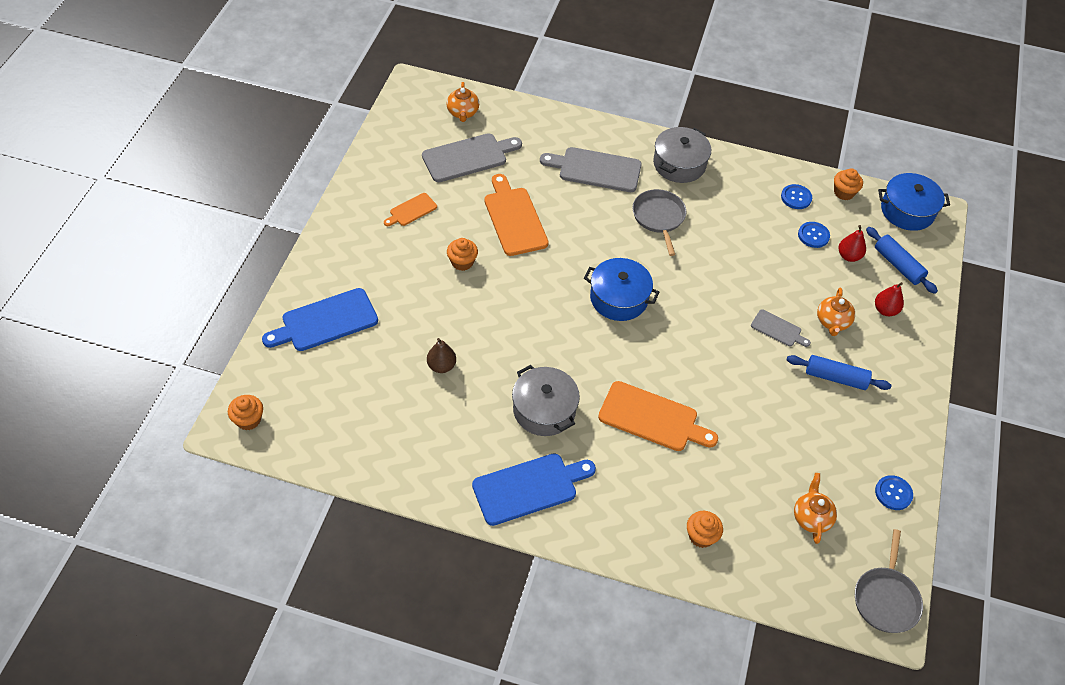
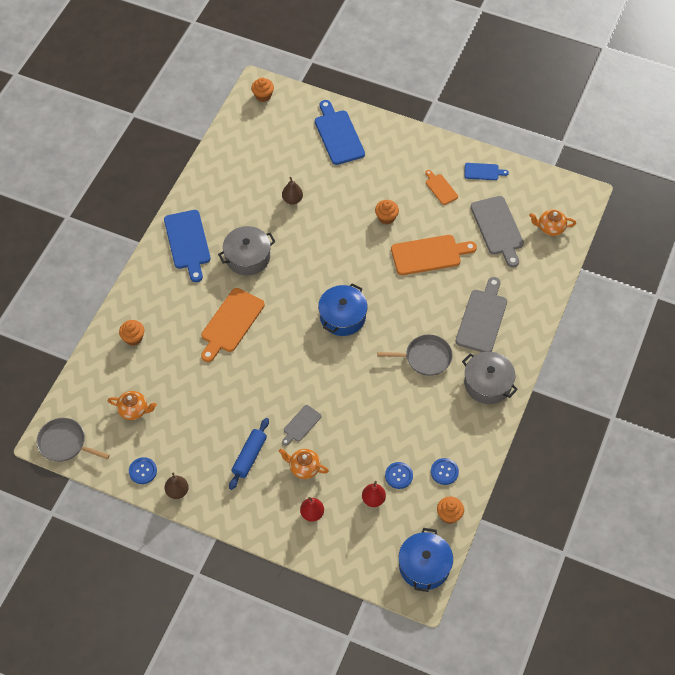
camera: 100 degrees right, 5 degrees up
(383, 171) = (483, 172): none -> blue cutting board
(898, 265) = (360, 538): blue rolling pin -> none
(906, 450) = (177, 491): none -> brown pear

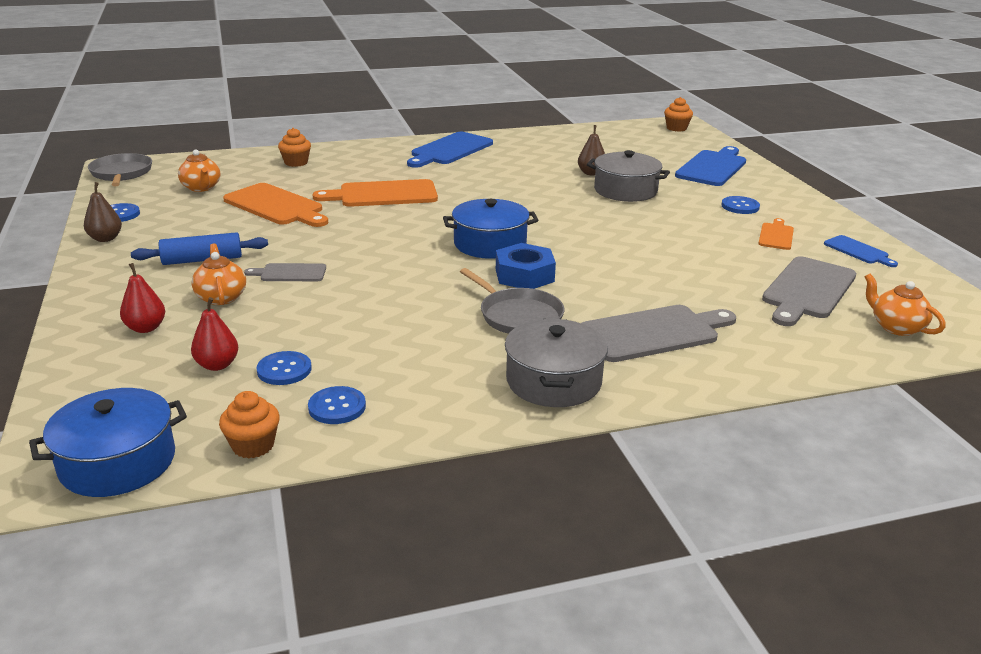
camera: 50 degrees right, 30 degrees down
(247, 257) = (481, 177): grey pot -> grey pot (625, 190)
(386, 217) = (670, 221): orange cupcake -> none
(389, 326) = (524, 275): none -> blue nut
(397, 171) = (740, 206): none -> blue button
(429, 255) = (674, 262): orange cutting board -> orange cutting board (276, 206)

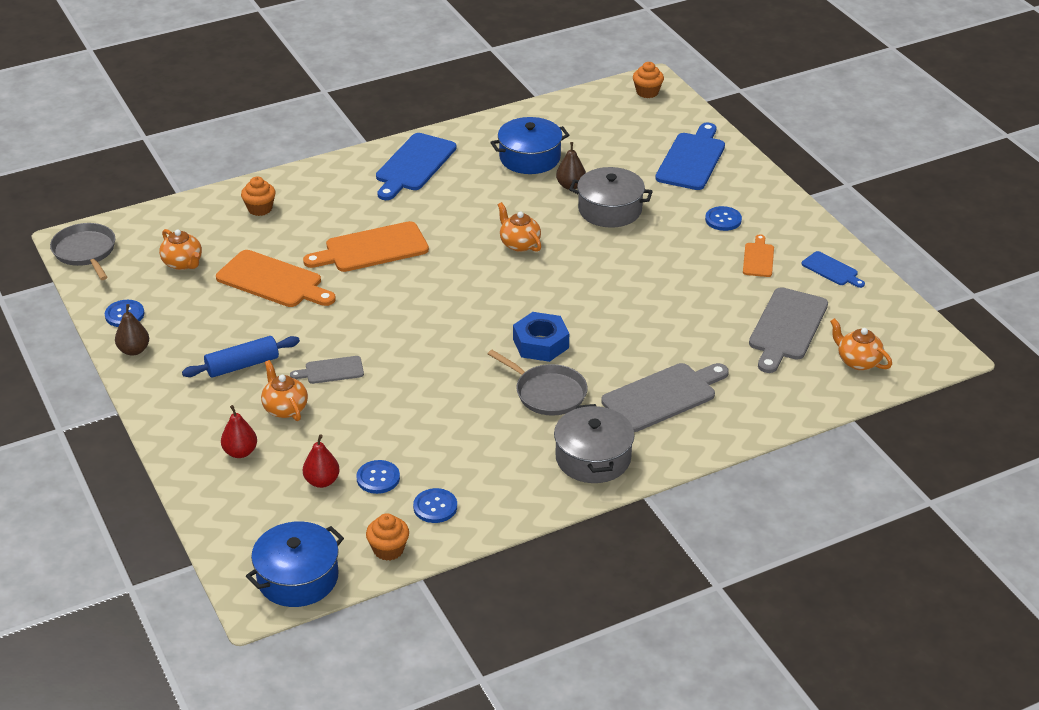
camera: 10 degrees left, 10 degrees up
(490, 244) = (498, 307): blue pot -> blue pot (529, 158)
(528, 204) = (519, 244): none -> orange teapot

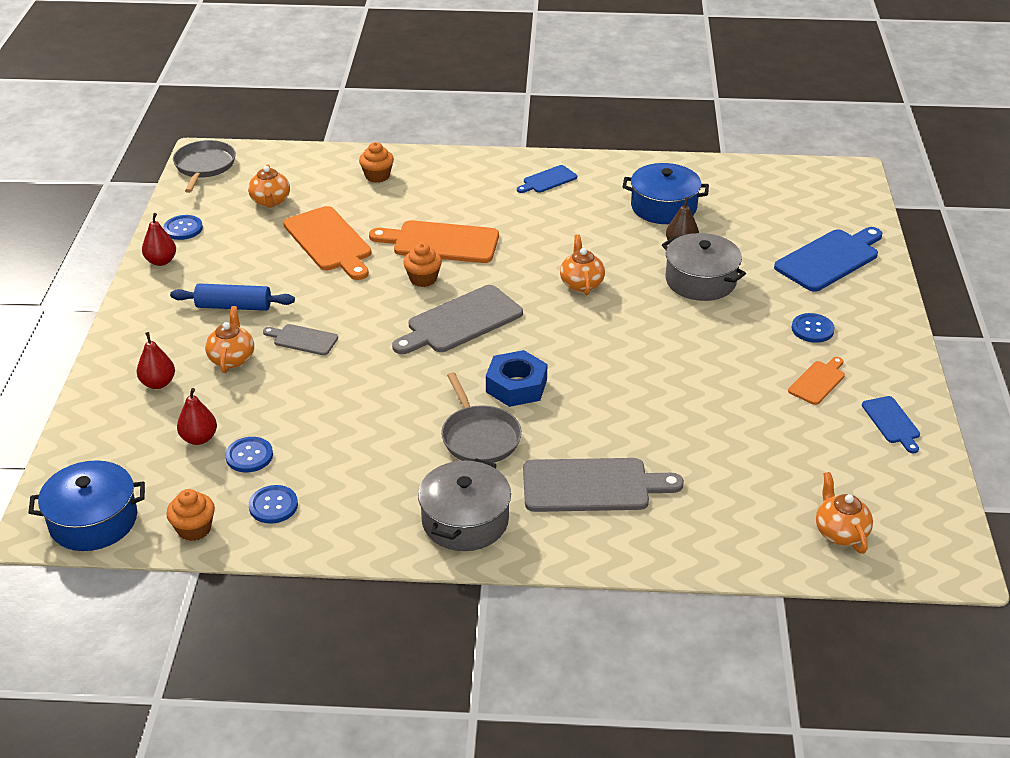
camera: 30 degrees right, 0 degrees up
(134, 350) = (161, 261): brown pear -> red pear
(414, 165) = (548, 180): blue cutting board -> blue cutting board, size x0.54
(647, 92) = (838, 181): orange cupcake -> orange cupcake (423, 279)
(787, 327) = (788, 465): grey cutting board -> grey cutting board (460, 321)

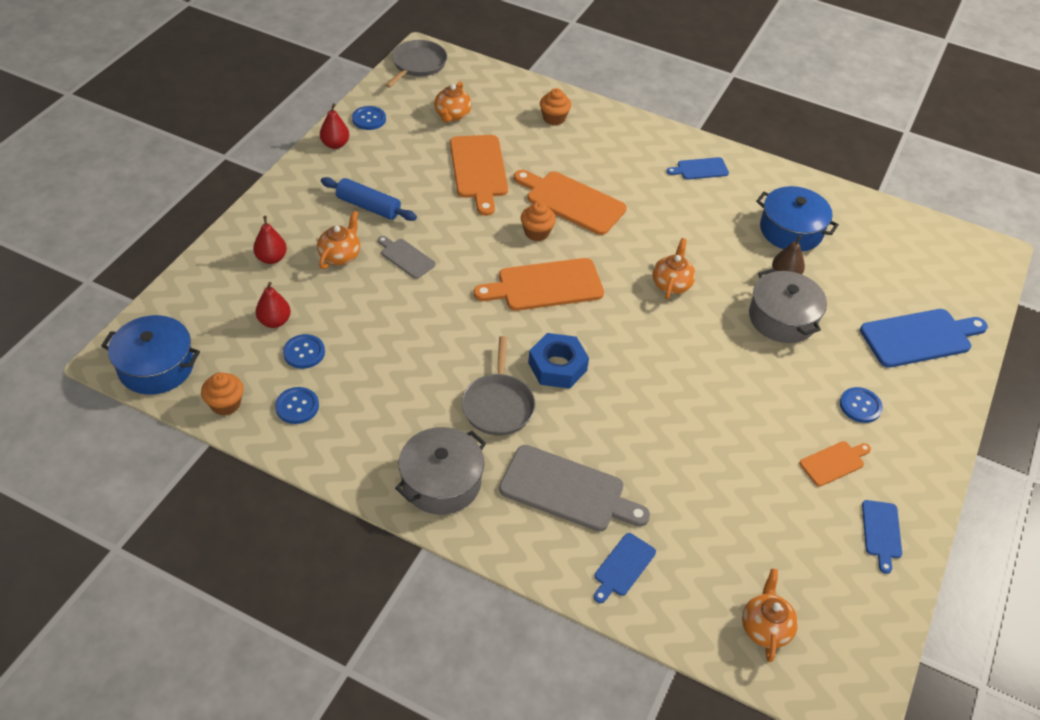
camera: 20 degrees right, 10 degrees up
(460, 321) = (545, 285): grey cutting board -> orange cutting board
(683, 530) = (623, 567): none -> blue cutting board

